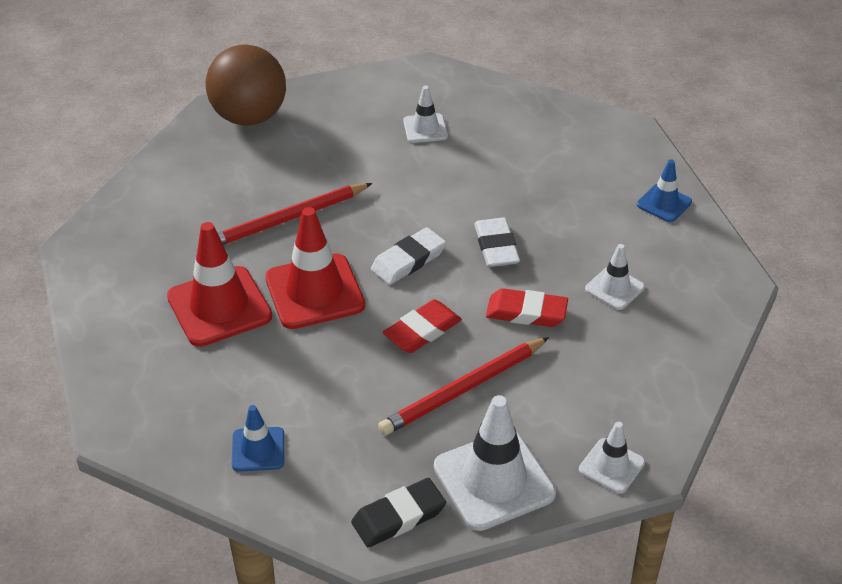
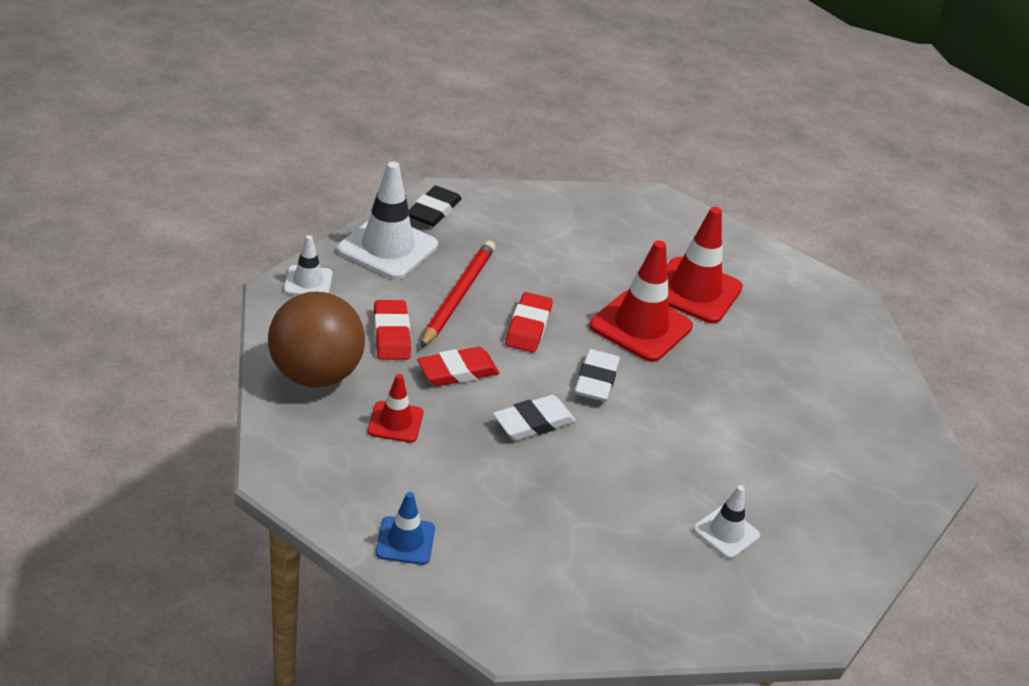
camera: 140 degrees right, 5 degrees down
(249, 117) = (898, 470): brown ball -> brown ball (315, 374)
(258, 449) = (560, 217): blue traffic cone -> none
(287, 220) = (733, 377): red pencil -> none
(496, 246) = (533, 422): white eraser -> white eraser turned 75 degrees counterclockwise
(562, 371) = (391, 334): none -> red eraser
(614, 288) = (395, 422): white traffic cone -> red traffic cone

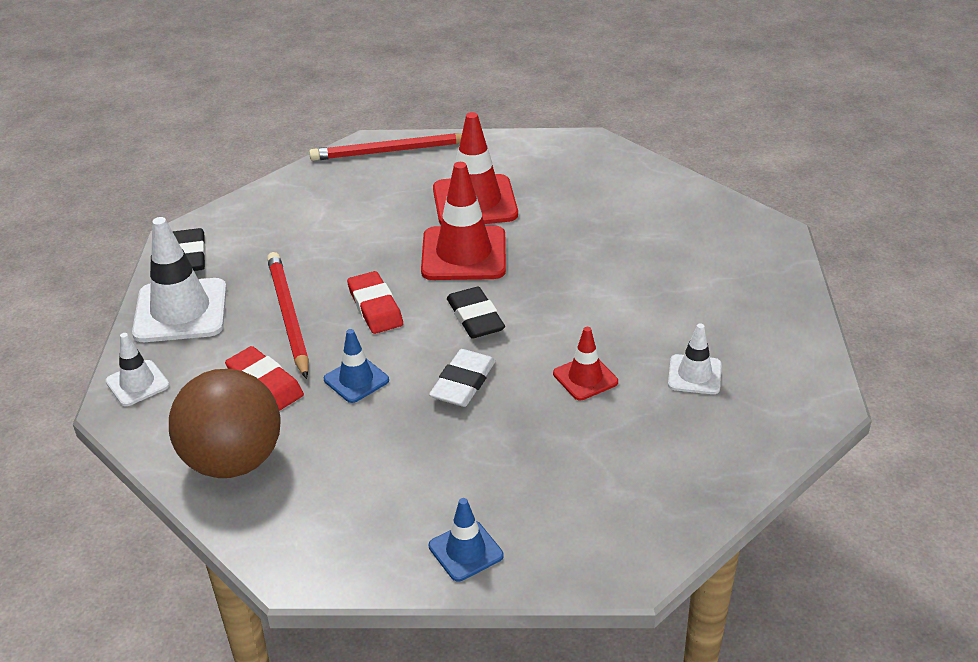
camera: 30 degrees left, 0 degrees up
(395, 422) = (349, 456): red traffic cone -> red traffic cone (585, 378)
(457, 371) = (356, 380): red eraser -> blue traffic cone
(596, 380) = (475, 317): white eraser -> black eraser
(669, 213) = (390, 151): none -> red pencil

